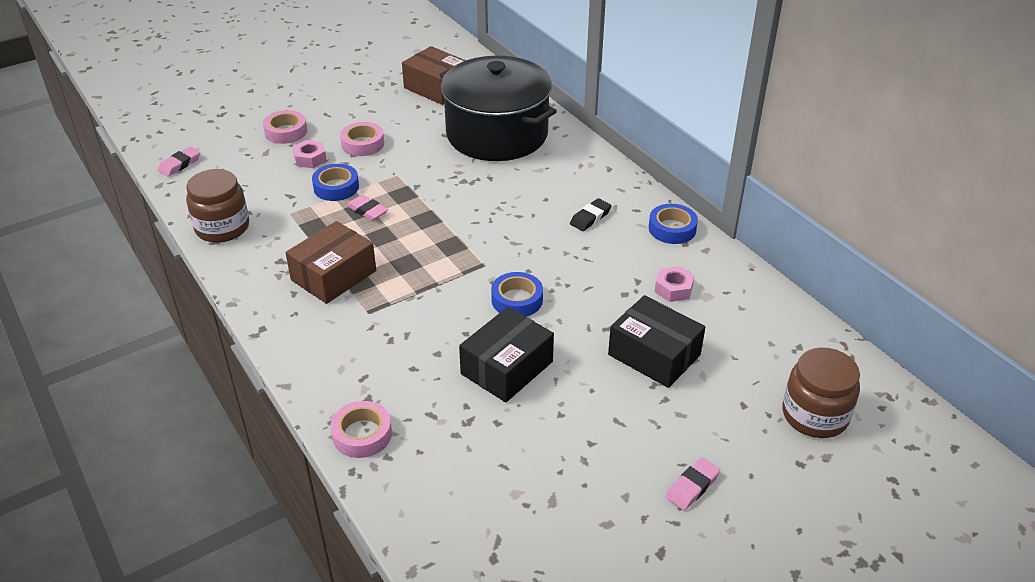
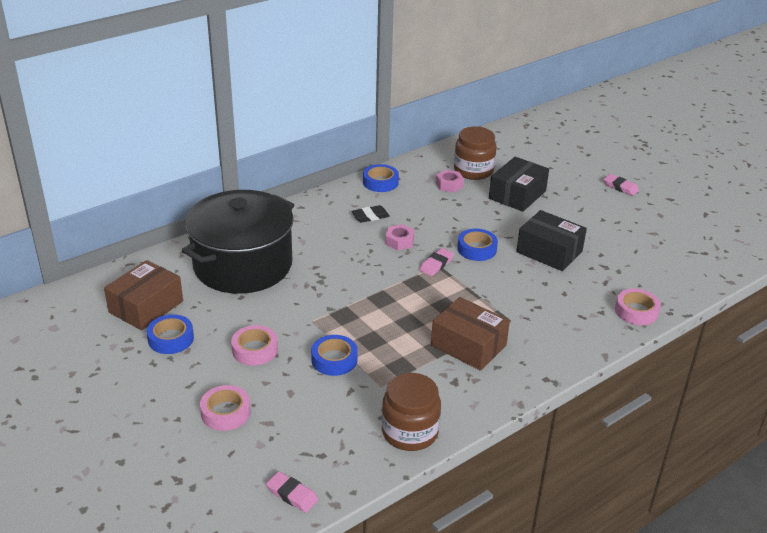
camera: 95 degrees left, 5 degrees down
(310, 159) = (282, 385): pink nut -> pink nut (399, 241)
(367, 211) = (371, 335): pink eraser -> pink eraser (436, 264)
(389, 102) = (171, 339): none -> blue tape
(590, 218) = (370, 216): black eraser -> black eraser turned 60 degrees counterclockwise
(815, 415) = (550, 147): brown jar -> brown jar (473, 171)

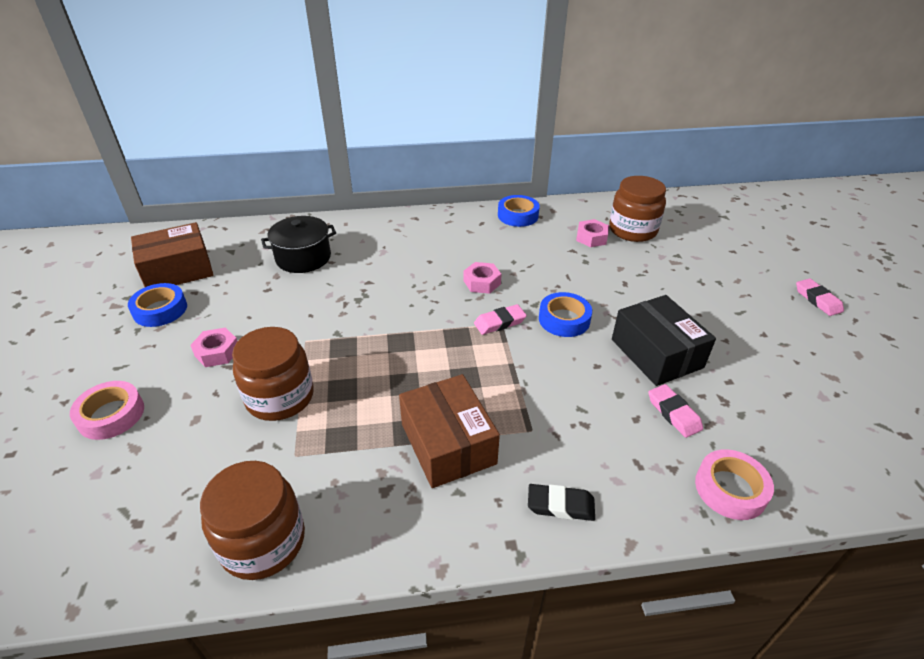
camera: 30 degrees right, 5 degrees up
(243, 265) = (303, 258): black pot -> black pot, size x0.50
(255, 350) = (217, 352): pink tape -> pink nut
(292, 494) = (47, 565): pink eraser -> pink eraser (673, 413)
(334, 360) = (280, 397): blue tape -> brown jar
(370, 216) = (475, 247): black eraser -> black eraser (560, 505)
(517, 195) = (666, 270): black box -> none

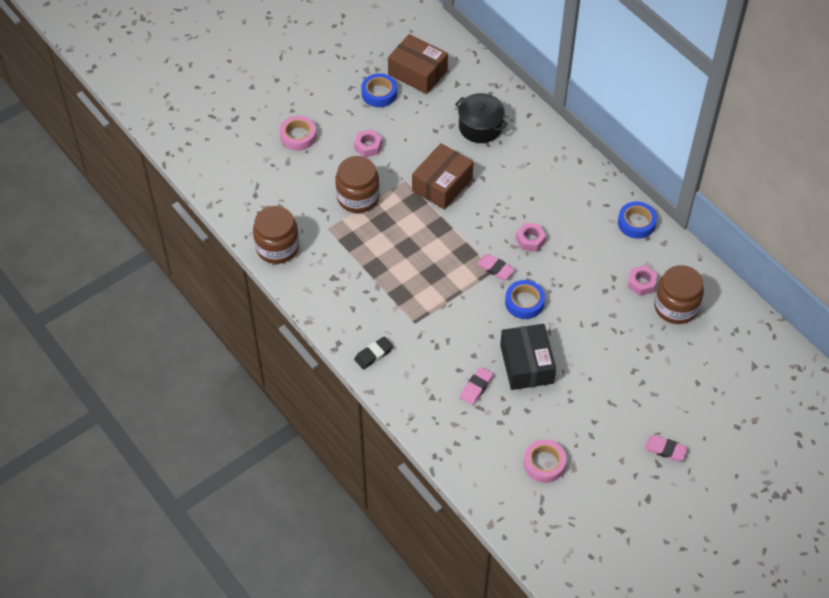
camera: 60 degrees right, 15 degrees up
(448, 443) = (379, 289): brown box -> brown box (442, 184)
(560, 505) = (373, 354): black eraser -> black eraser turned 75 degrees clockwise
(656, 353) = (526, 364): black box -> black box turned 45 degrees counterclockwise
(730, 489) = (435, 427): pink tape -> pink tape (544, 463)
(817, 300) = (665, 450): pink eraser -> pink eraser turned 75 degrees clockwise

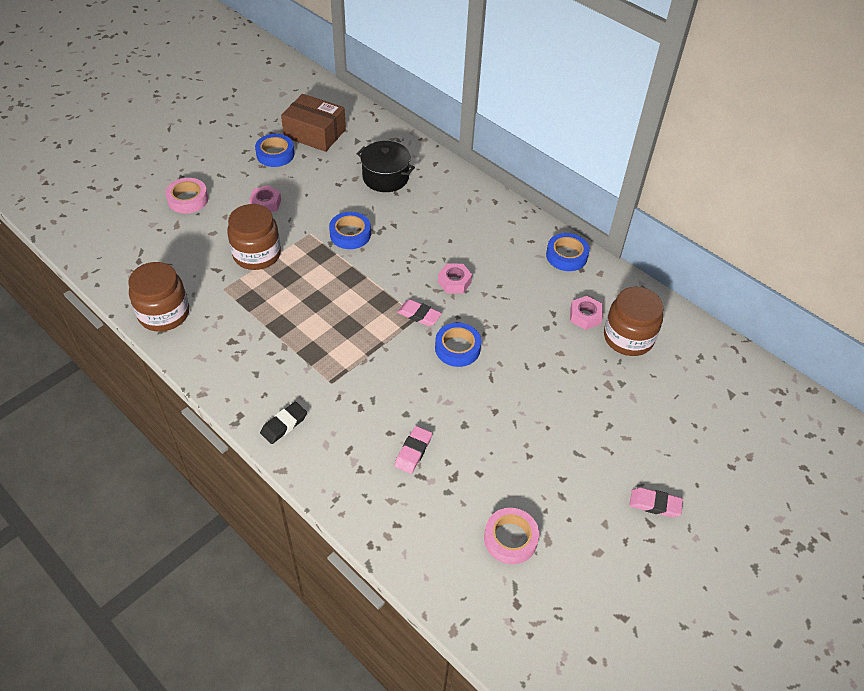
camera: 10 degrees left, 5 degrees down
(442, 184) = (350, 234): brown box -> blue tape
(526, 364) = (470, 418): black box -> none

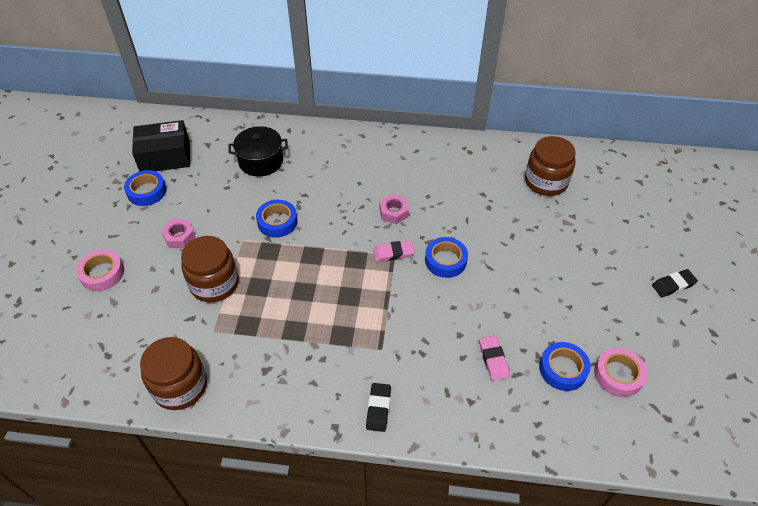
camera: 35 degrees left, 0 degrees up
(315, 133) = (165, 156): brown box -> black box
(566, 256) = (451, 148): blue tape -> blue tape (563, 369)
(585, 316) = (505, 183): pink nut -> none
(655, 504) = (673, 285): pink eraser -> black eraser

